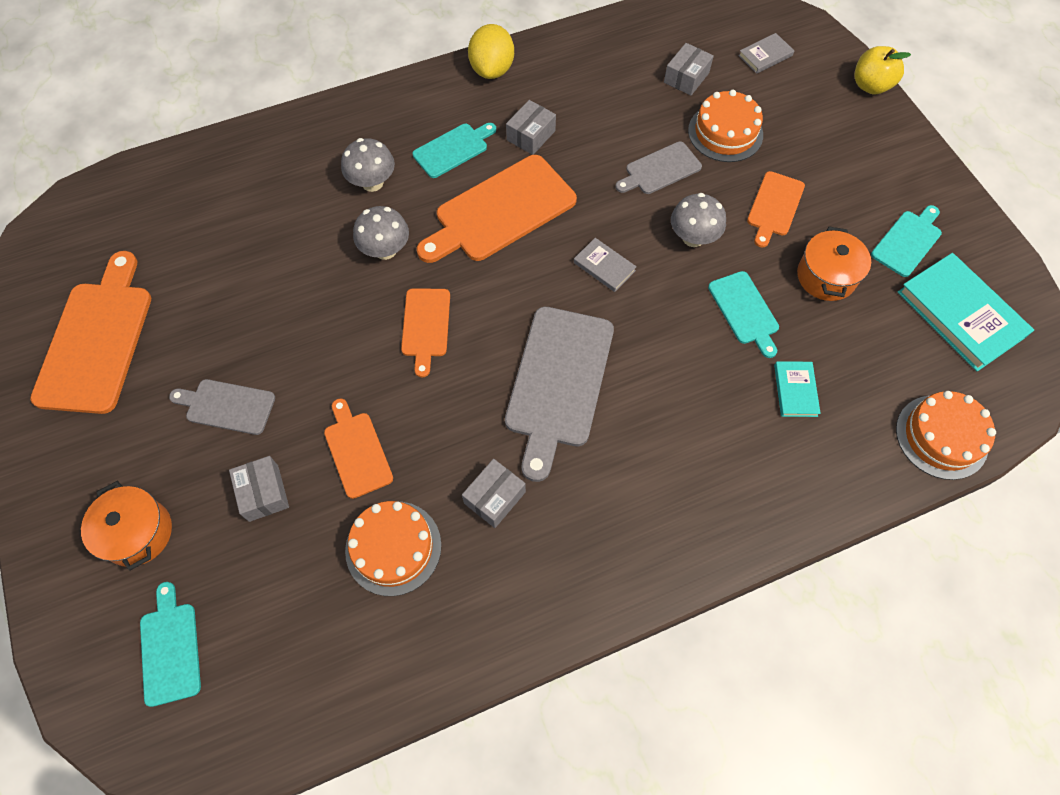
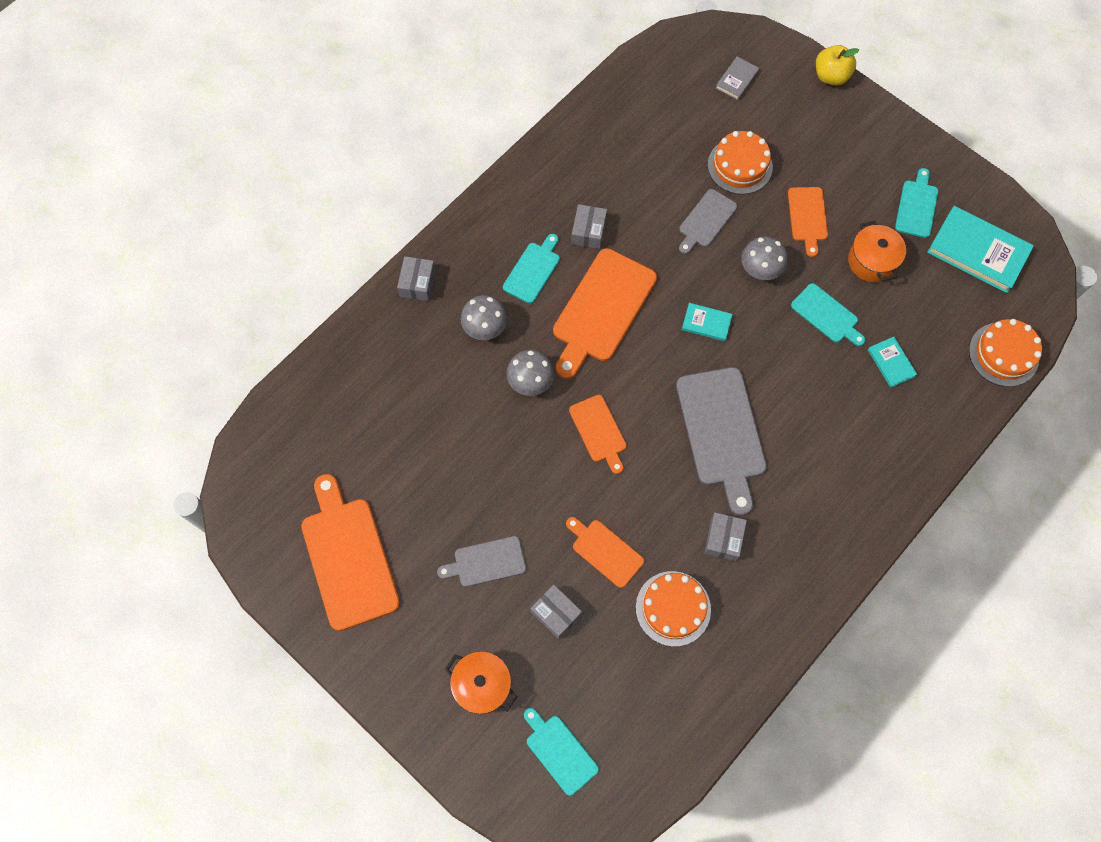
camera: 25 degrees left, 5 degrees up
(492, 69) = (523, 182): yellow lemon -> none
(604, 266) = (706, 323): grey book -> turquoise book
(686, 77) = (684, 126): grey box -> grey box (417, 283)

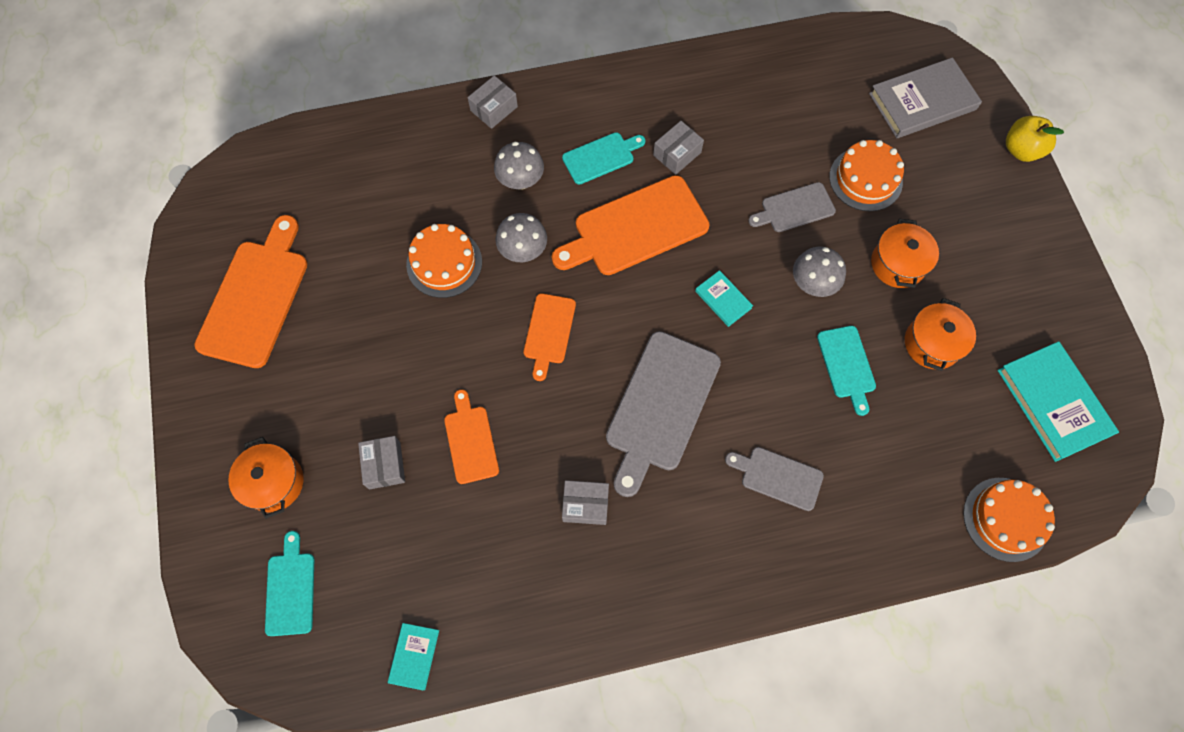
camera: 35 degrees right, 0 degrees up
(486, 562) = (362, 379): grey cutting board -> grey cutting board (778, 477)
(673, 608) = (490, 535): orange cake -> orange cake (444, 263)
(723, 539) = (585, 505): grey box -> grey box turned 45 degrees clockwise
(737, 80) = (922, 101): grey book -> grey book, size x1.98
(807, 217) = (897, 264): orange cutting board -> orange pot
(891, 363) = (878, 451): turquoise book -> turquoise book (414, 656)
(916, 206) = (1019, 320): turquoise cutting board -> none

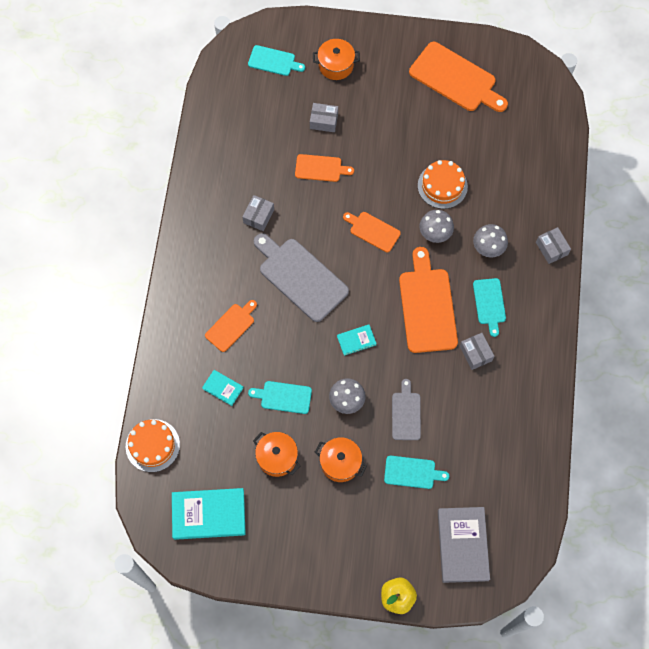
camera: 110 degrees right, 0 degrees up
(414, 656) = (214, 109): turquoise book -> turquoise book (223, 388)
(778, 477) = (231, 326): grey cutting board -> orange cutting board
(865, 179) = (412, 472): orange cake -> turquoise cutting board

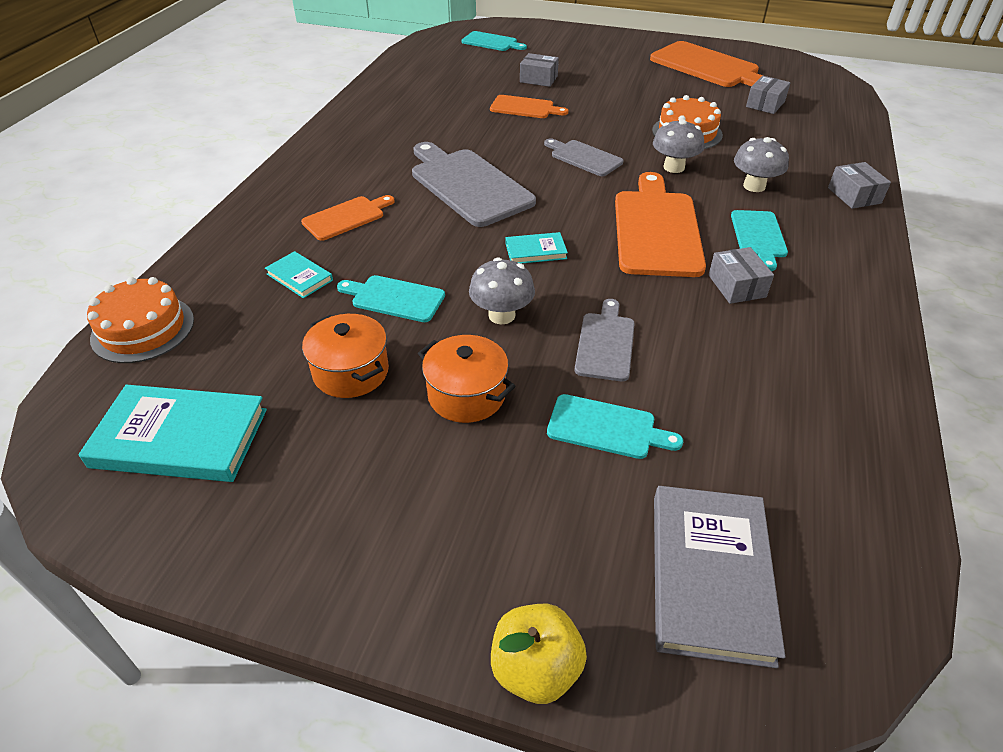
camera: 10 degrees right, 25 degrees down
(258, 216) = (430, 133): grey box -> grey box (765, 104)
(336, 65) = (563, 49): orange pot -> none
(373, 231) = (584, 157): orange cutting board -> grey cutting board

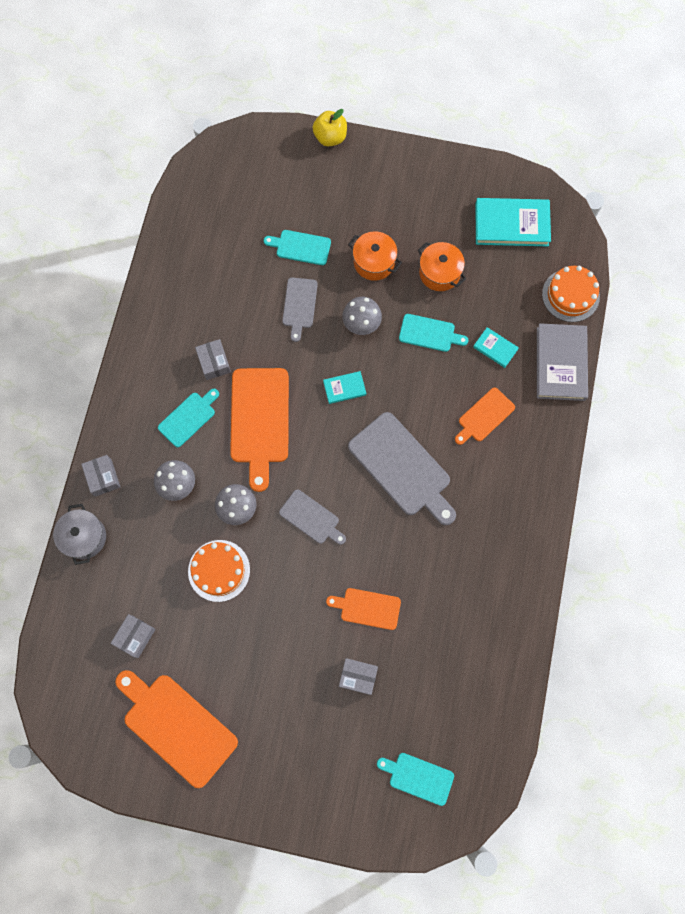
camera: 175 degrees right, 30 degrees up
(710, 575) = (260, 177): grey book -> grey book (560, 363)
(758, 236) = (188, 418): turquoise cutting board -> turquoise cutting board turned 45 degrees clockwise
(853, 158) = (84, 537): none -> grey pot

